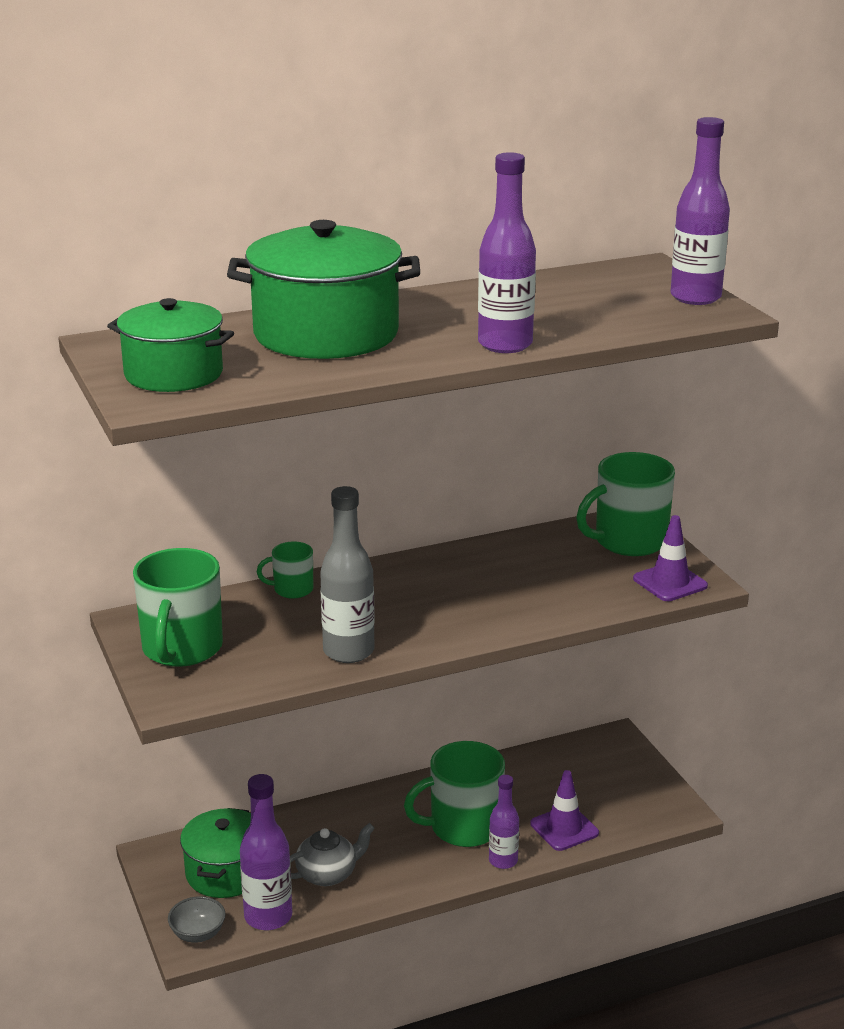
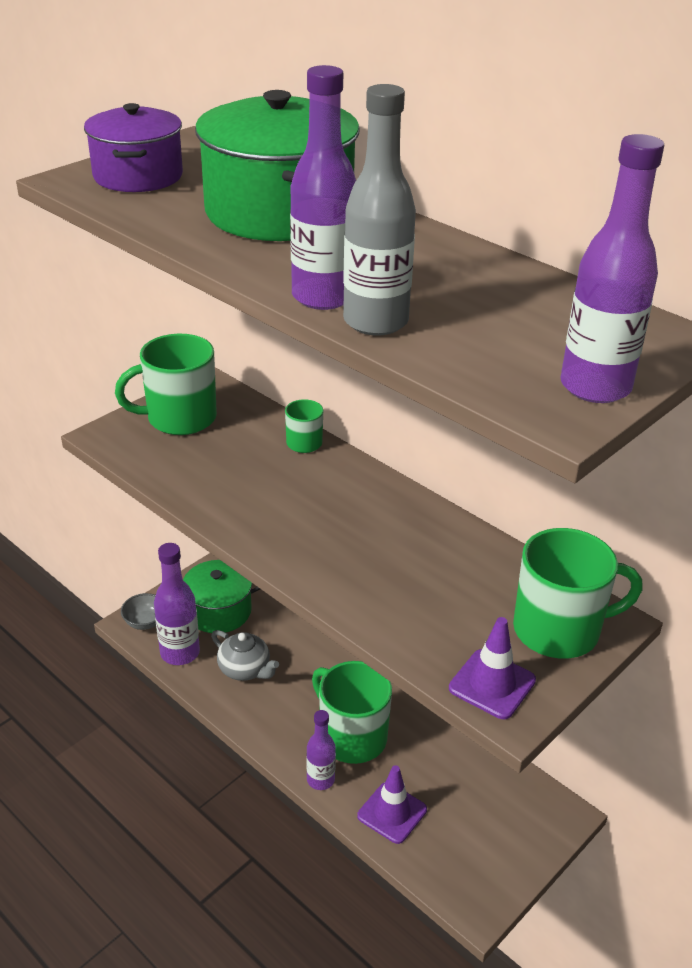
camera: 65 degrees right, 10 degrees up
(173, 374) = (138, 176): green pot -> purple pot
(348, 651) = (221, 500): grey bottle -> grey bottle (375, 322)
(629, 541) = (559, 630): green mug -> green mug turned 135 degrees clockwise

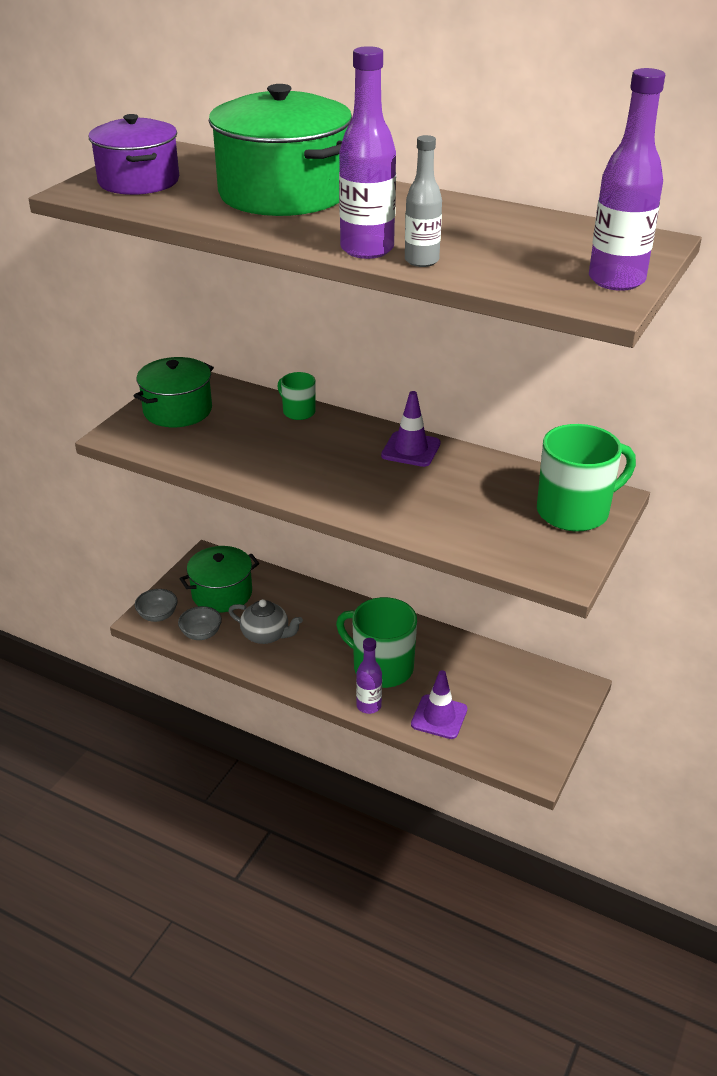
camera: 15 degrees left, 0 degrees up
(180, 418) = (177, 410): green mug -> green pot
(180, 653) = (201, 634): purple bottle -> grey bowl
(375, 322) = (421, 261): grey bottle -> grey bottle, size x0.63
(492, 684) = (541, 559): purple traffic cone -> purple traffic cone (411, 449)

